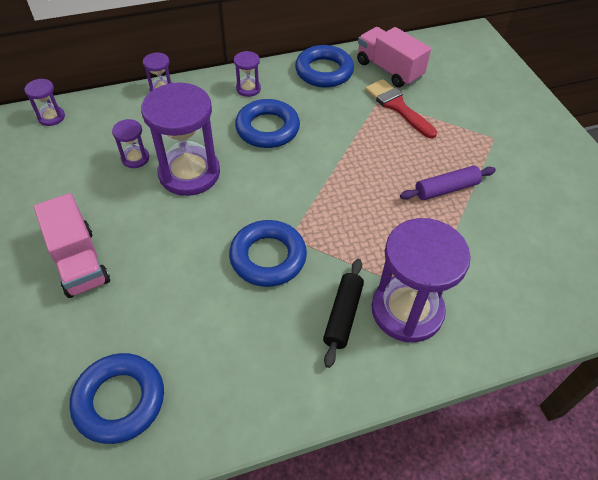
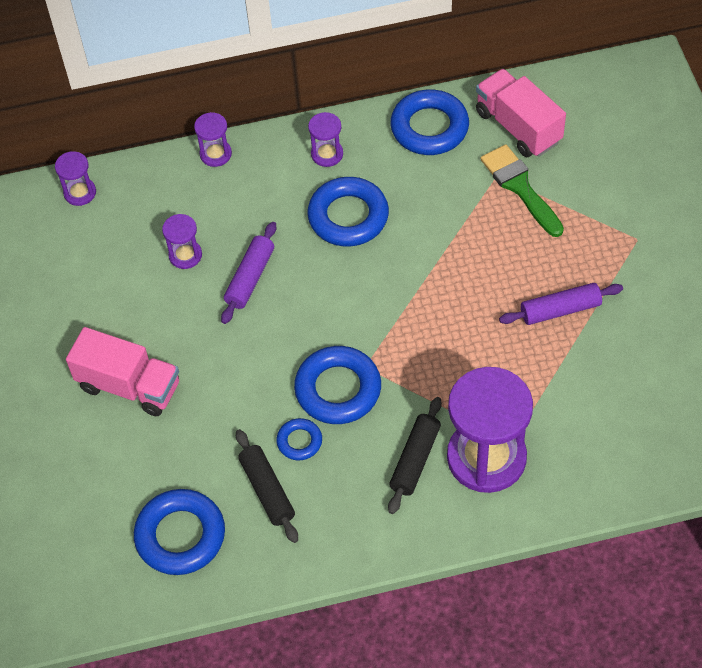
camera: 10 degrees right, 5 degrees up
(79, 261) = (129, 386): pink truck -> pink truck turned 45 degrees counterclockwise
(189, 173) = (250, 278): purple hourglass -> purple rolling pin
(206, 350) = (267, 490): none -> black rolling pin
(235, 303) = (299, 441): none -> blue ring
(397, 106) = (520, 187): red brush -> green brush

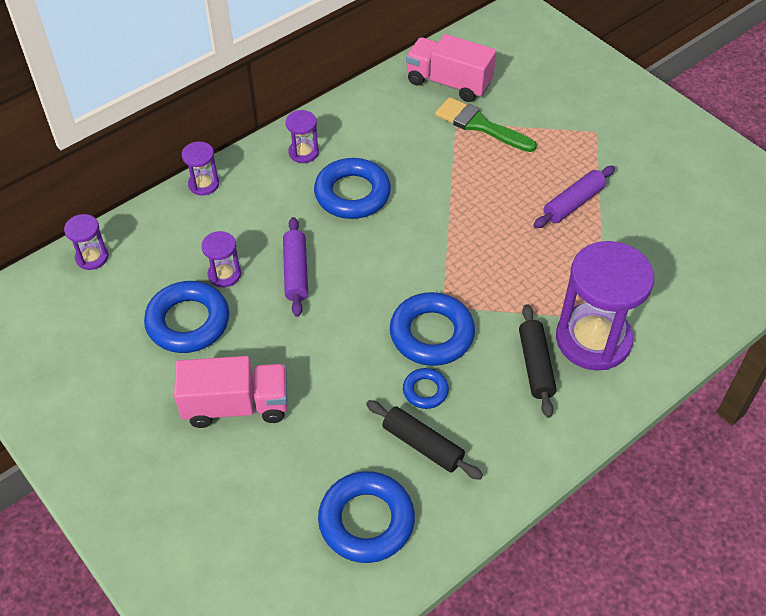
camera: 30 degrees left, 5 degrees down
(429, 128) = (377, 106): blue ring -> blue ring (188, 322)

